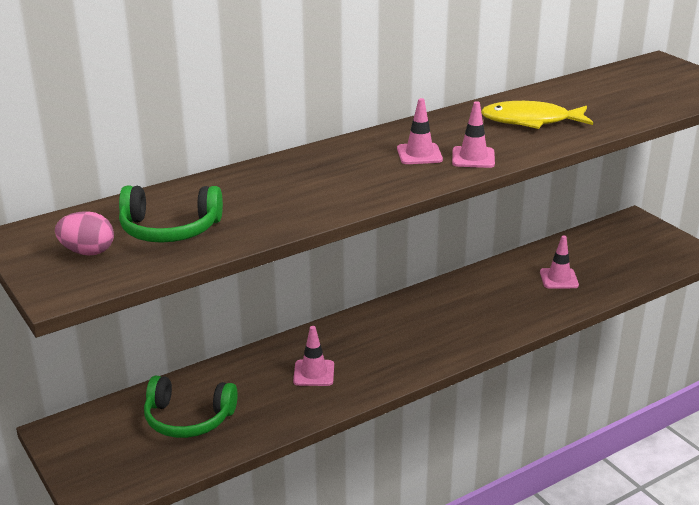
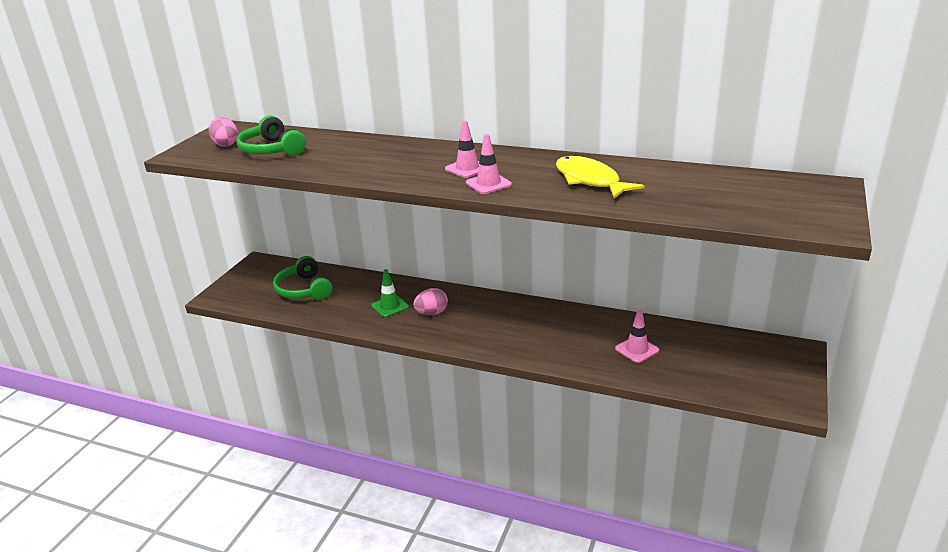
camera: 55 degrees right, 0 degrees up
(314, 373) = (390, 306): pink traffic cone -> green traffic cone
(363, 353) = (432, 313): none -> pink egg

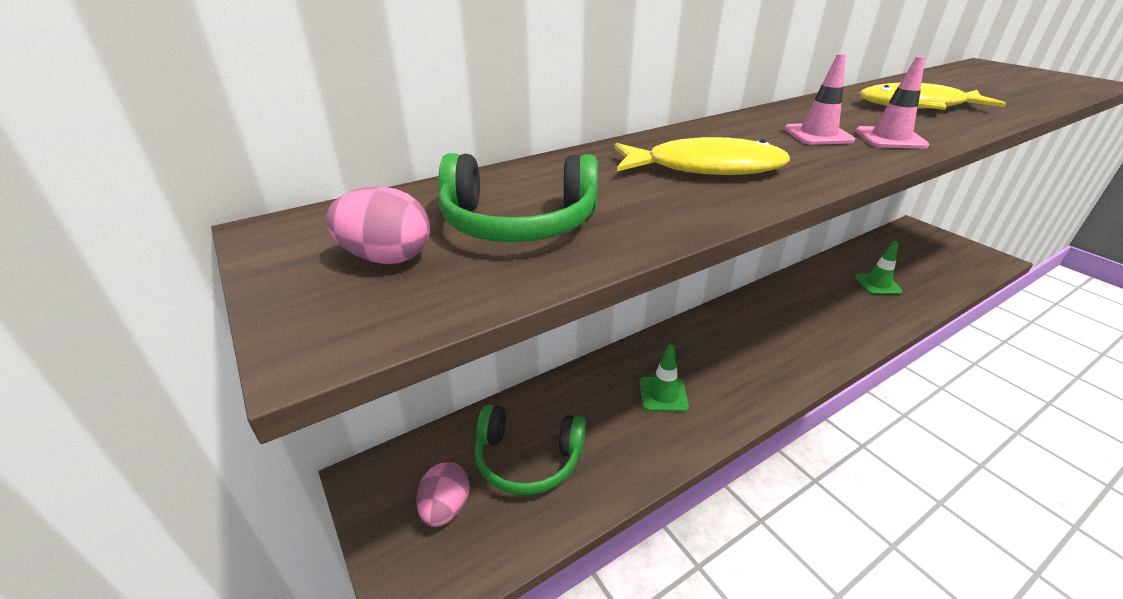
camera: 55 degrees left, 5 degrees up
(372, 159) = (705, 168): none -> yellow fish
(432, 313) = (711, 368): pink egg -> pink egg (445, 508)
(637, 349) = (877, 284): pink traffic cone -> green traffic cone

